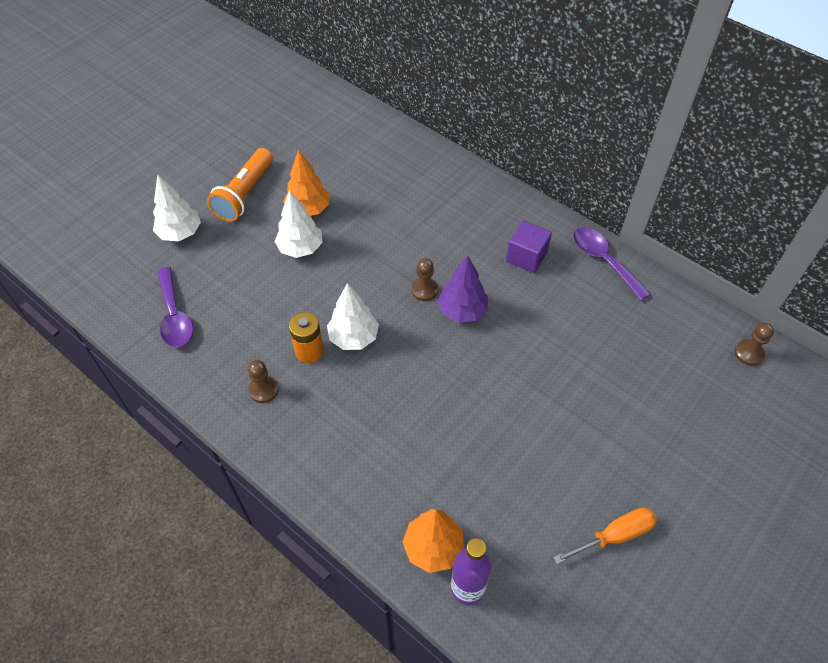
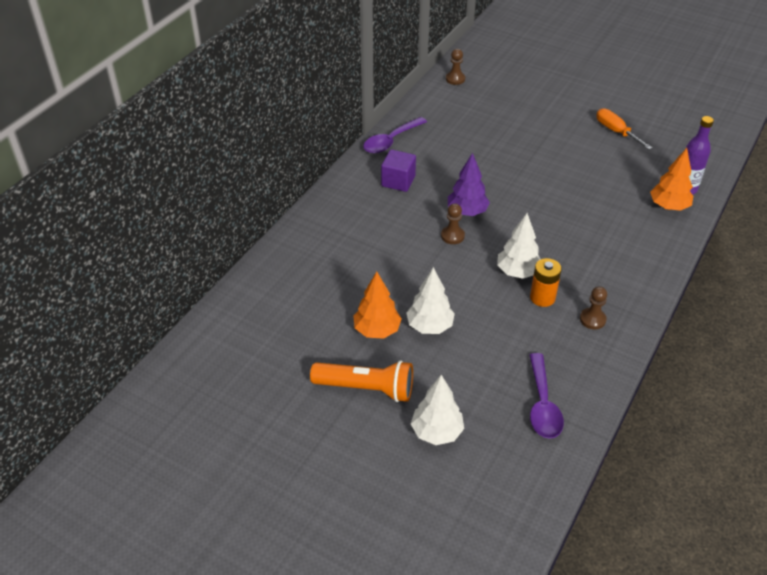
camera: 100 degrees left, 10 degrees down
(175, 316) = (542, 405): purple spoon -> purple spoon turned 120 degrees clockwise

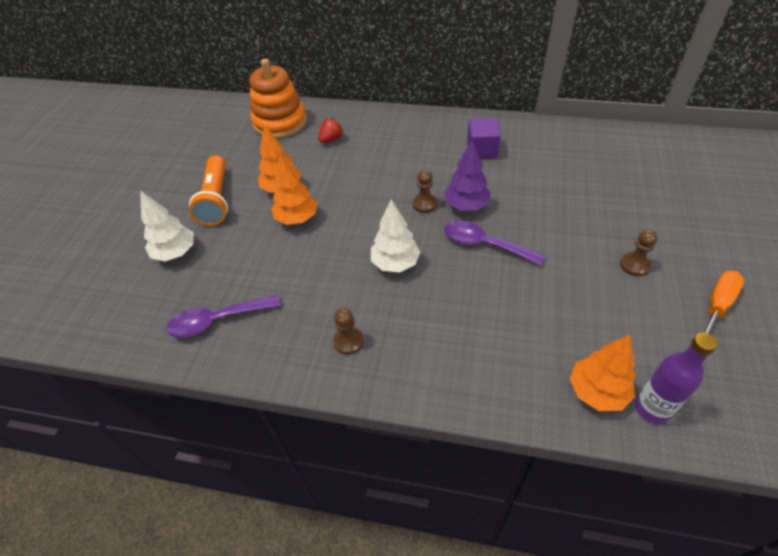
camera: 75 degrees right, 5 degrees up
(255, 314) = (280, 122): none -> orange stacking toy
(316, 277) = (331, 139): none -> red strawberry
(390, 141) = (538, 130): purple spoon -> purple spoon (484, 244)
(430, 326) = (297, 218): white tree -> orange tree
(455, 79) = (683, 145): brown pawn -> brown pawn (634, 265)
(542, 297) = (365, 291): orange battery -> none

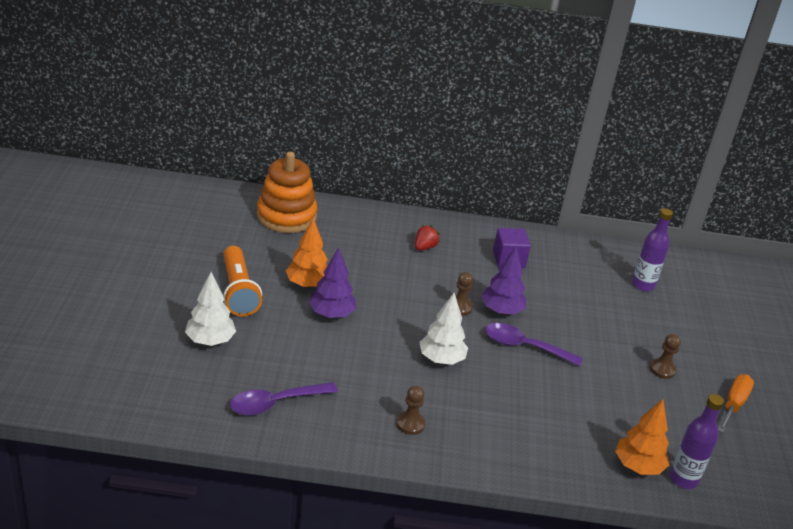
camera: 15 degrees left, 15 degrees down
(297, 218) = (332, 314): orange tree -> purple tree
(331, 139) = (348, 238): red strawberry -> red strawberry (424, 247)
(619, 168) = (643, 285): none -> purple bottle

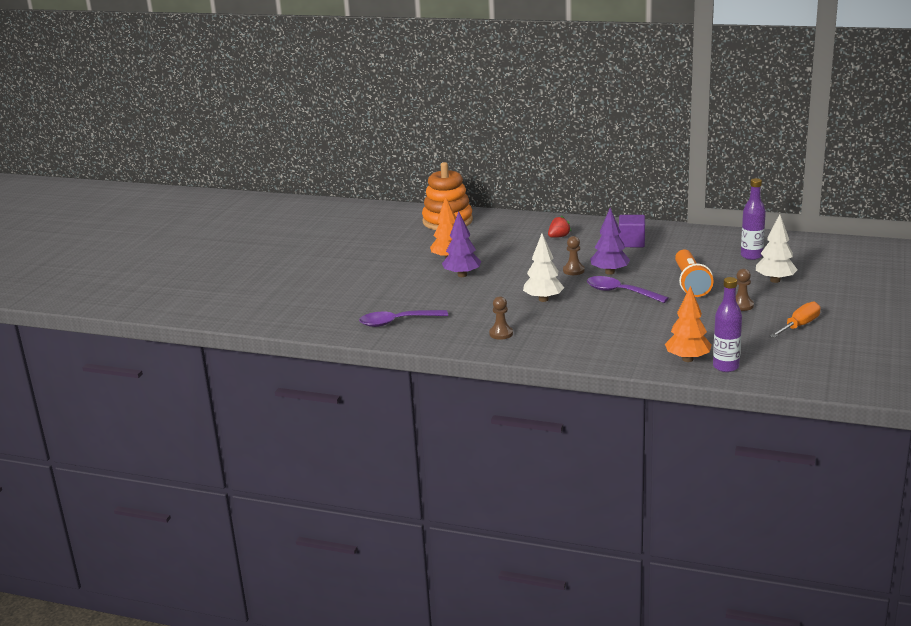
camera: 20 degrees right, 10 degrees down
(210, 341) = (359, 289): white tree -> white tree (775, 280)
(238, 291) = (391, 263): orange flashlight -> orange flashlight (690, 283)

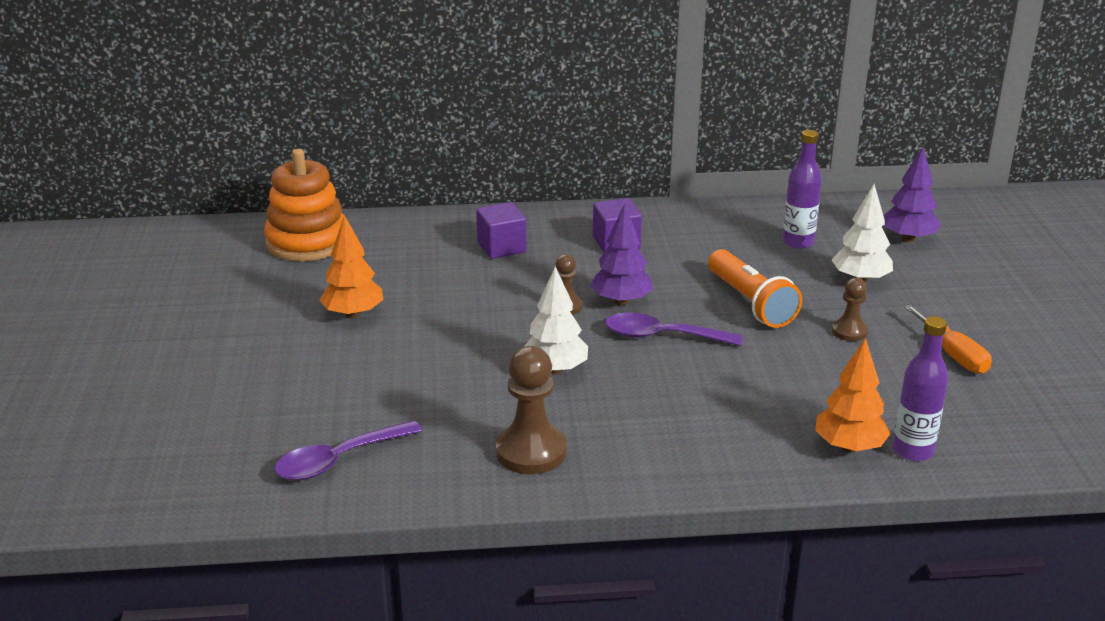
camera: 25 degrees left, 5 degrees up
(462, 275) = (394, 343): purple tree -> purple tree (908, 239)
(501, 334) = (531, 452): brown pawn -> brown pawn, size x1.76
(558, 237) = (501, 247): red strawberry -> purple cube
(799, 326) = (952, 355): orange screwdriver -> orange screwdriver turned 135 degrees clockwise

